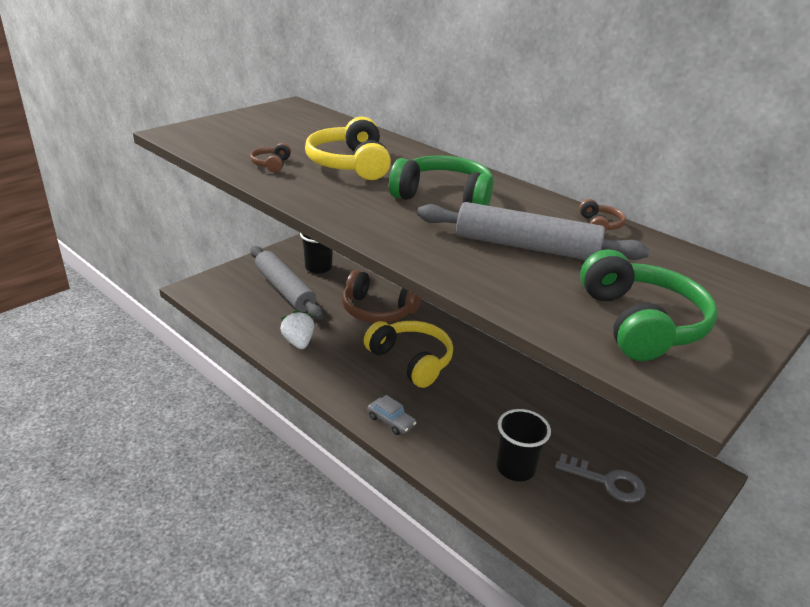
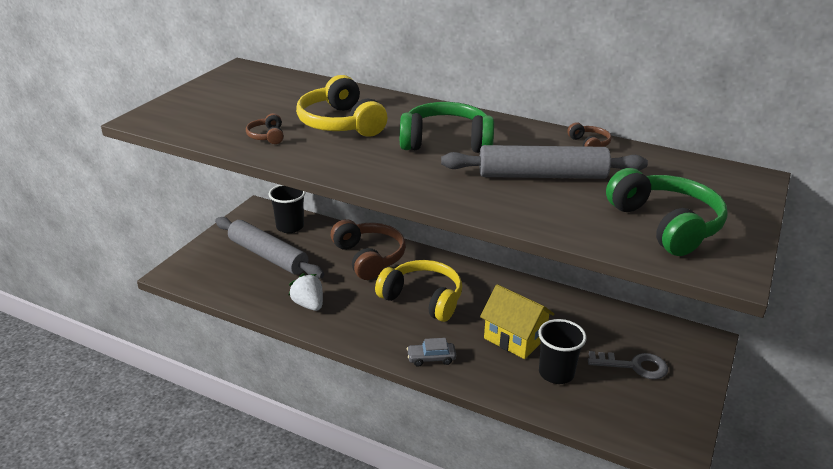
camera: 15 degrees left, 0 degrees up
(378, 310) = (369, 257): brown headphones -> brown headphones turned 120 degrees counterclockwise
(391, 421) = (431, 358): grey car -> grey car turned 150 degrees clockwise
(487, 421) = (514, 338): none -> yellow house

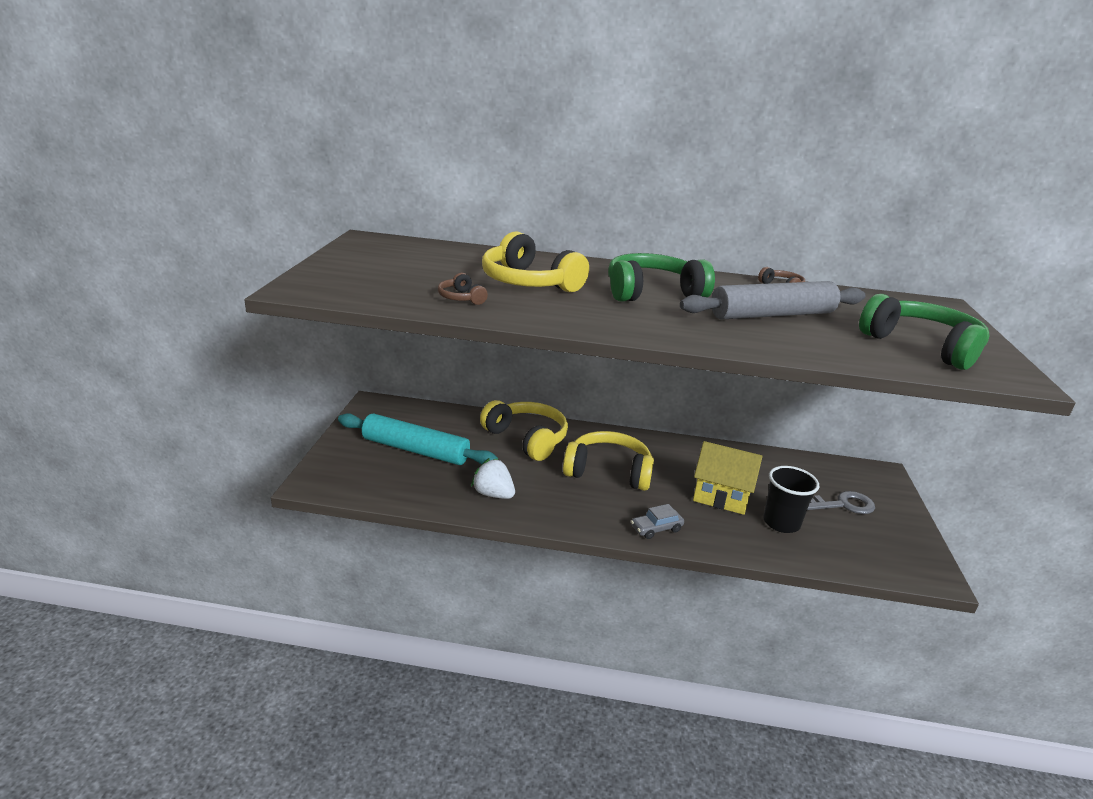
camera: 20 degrees left, 5 degrees down
(268, 256) = (415, 450): grey rolling pin -> turquoise rolling pin
(290, 227) = (421, 418): black cup -> none
(369, 257) = (526, 439): brown headphones -> yellow headphones

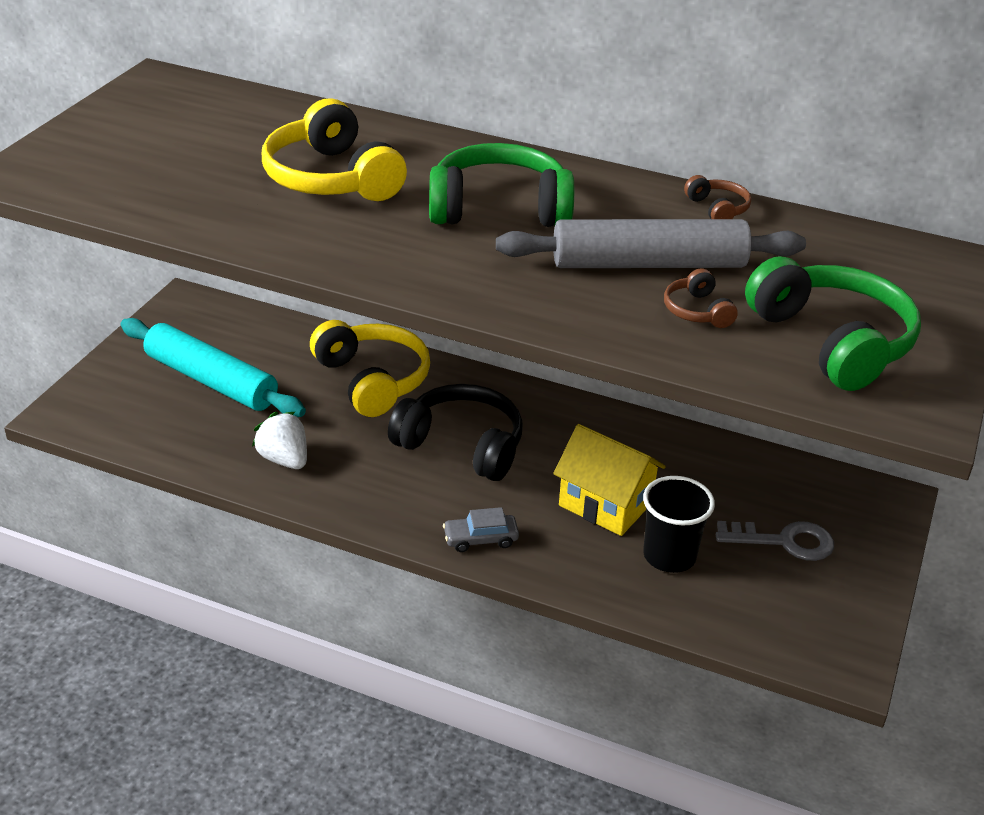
camera: 15 degrees right, 10 degrees up
(461, 298) = (218, 203): brown headphones -> brown headphones (697, 311)
(608, 472) = (461, 445): yellow headphones -> black headphones

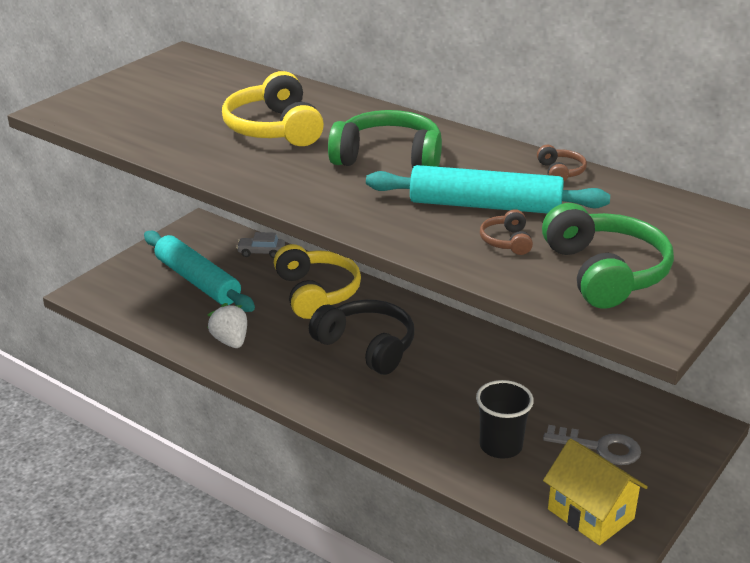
camera: 15 degrees right, 5 degrees down
(480, 539) = (356, 415): grey car -> grey car (261, 252)
(605, 504) = (463, 402): yellow house -> yellow house (590, 514)
(649, 264) = (485, 206): grey rolling pin -> turquoise rolling pin

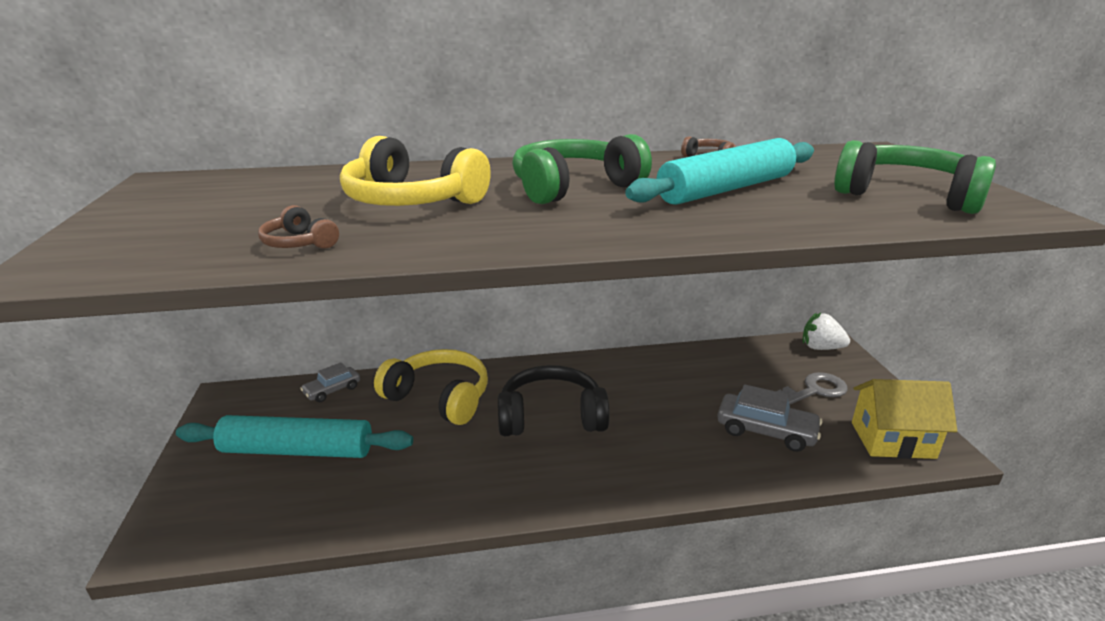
camera: 45 degrees left, 5 degrees down
(230, 341) = (419, 488): white strawberry -> white strawberry (821, 348)
(500, 446) = (766, 431): black cup -> grey car
(507, 241) = (805, 202): brown headphones -> brown headphones (299, 243)

